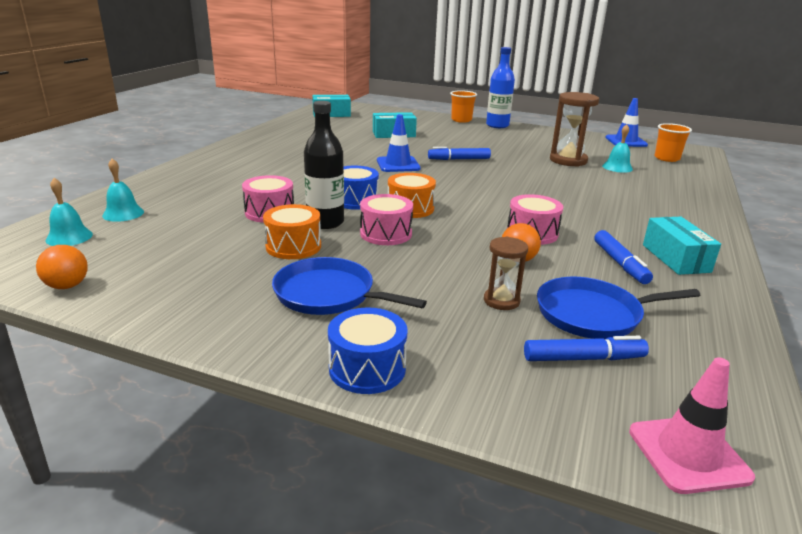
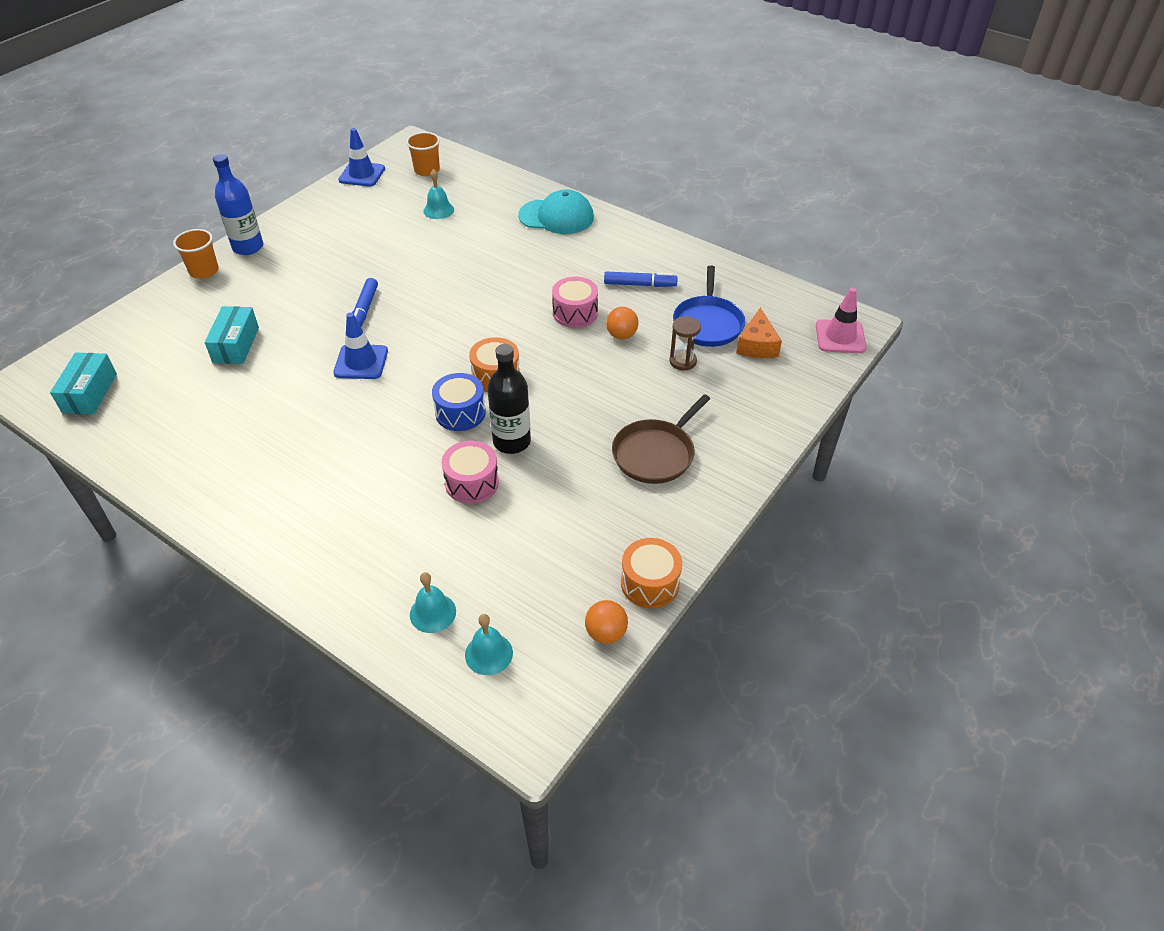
camera: 75 degrees left, 20 degrees up
(293, 246) = (561, 469): orange drum -> orange drum (650, 583)
(329, 294) = (656, 453): blue pan -> brown pan
(367, 368) = (756, 445): blue drum -> none
(386, 233) = (550, 403): pink drum -> none
(568, 160) = (404, 234): brown hourglass -> none
(583, 358) = (757, 345): blue marker -> orange cheese
(675, 258) = (638, 254): turquoise box -> none
(680, 211) = (556, 216): none -> turquoise cap

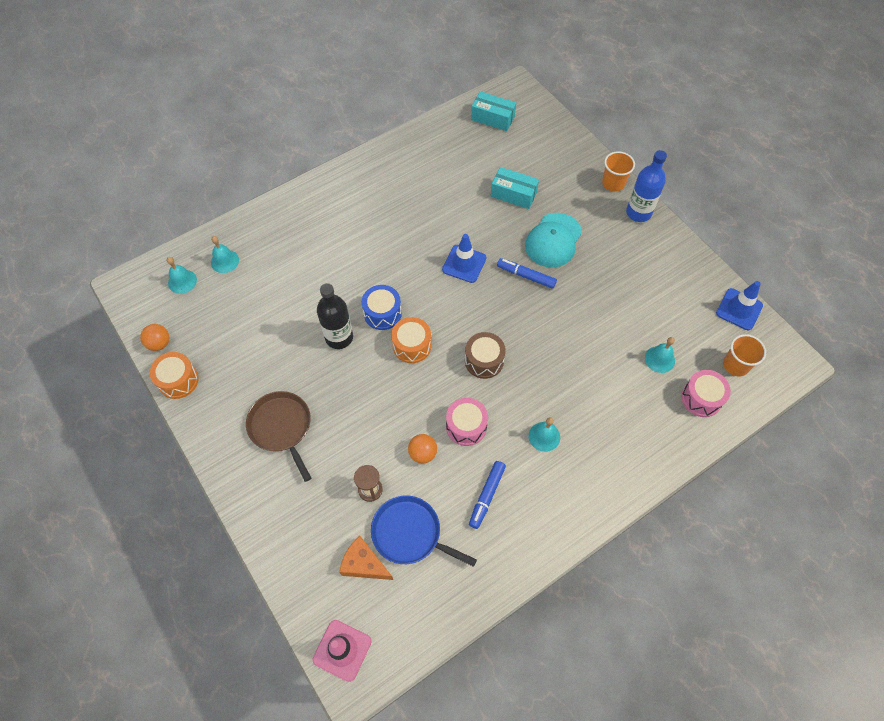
camera: 110 degrees right, 15 degrees up
(472, 483) = (313, 304): pink drum -> pink drum (701, 398)
(491, 318) = (484, 361): none -> brown drum
(556, 216) = (621, 459): turquoise cap -> turquoise cap (553, 240)
(558, 262) = (544, 436): none -> turquoise bell

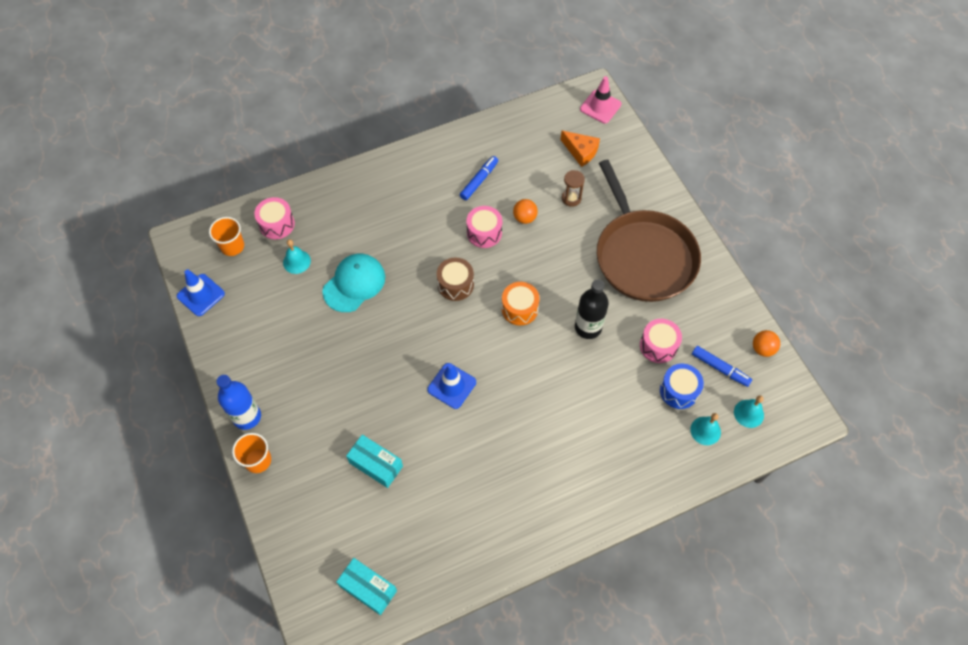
camera: 170 degrees left, 0 degrees up
(178, 380) = (739, 310): orange drum -> none
(266, 330) = (658, 346): none -> pink drum
(281, 427) = (643, 255): brown pan -> brown pan, size x1.83
(382, 313) = (543, 345): blue drum -> blue drum (679, 391)
(410, 533) = (543, 165): blue pan -> none
(526, 276) = (392, 362): blue marker -> blue marker (720, 368)
(544, 436) = (421, 215): turquoise bell -> none
(553, 240) = (350, 398): turquoise cap -> turquoise cap (354, 284)

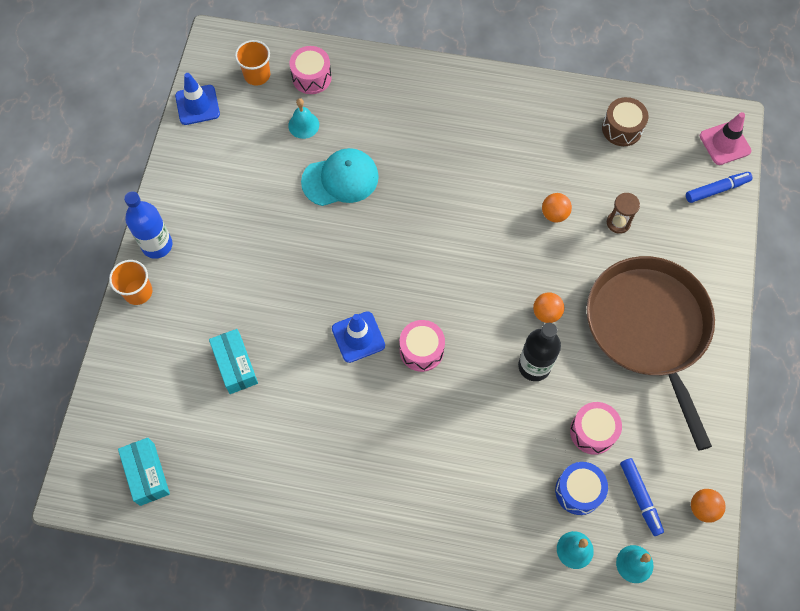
camera: 35 degrees right, 5 degrees up
(455, 284) = (435, 240): brown drum -> brown drum (622, 128)
(479, 181) = (536, 148): blue marker -> blue marker (717, 190)
(484, 232) = (502, 204): pink drum -> pink drum (421, 350)
(519, 309) = (480, 303): orange drum -> none
(569, 287) = (546, 313): none -> orange ball
(581, 152) = (666, 179): orange cheese -> none
(643, 255) = (649, 329): brown pan -> brown pan turned 150 degrees clockwise

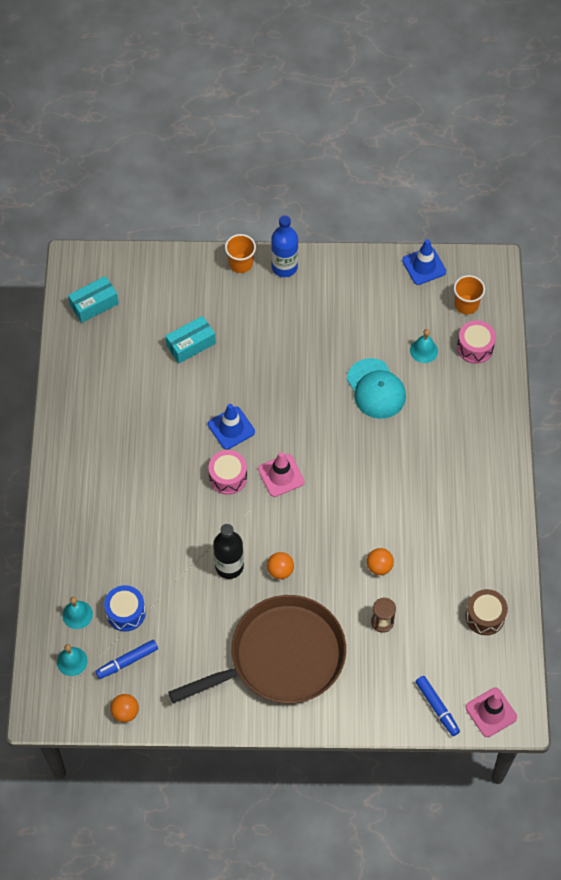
camera: 80 degrees right, 5 degrees down
(429, 293) = (281, 475): none -> pink traffic cone
(592, 432) = (178, 619): pink drum -> none

